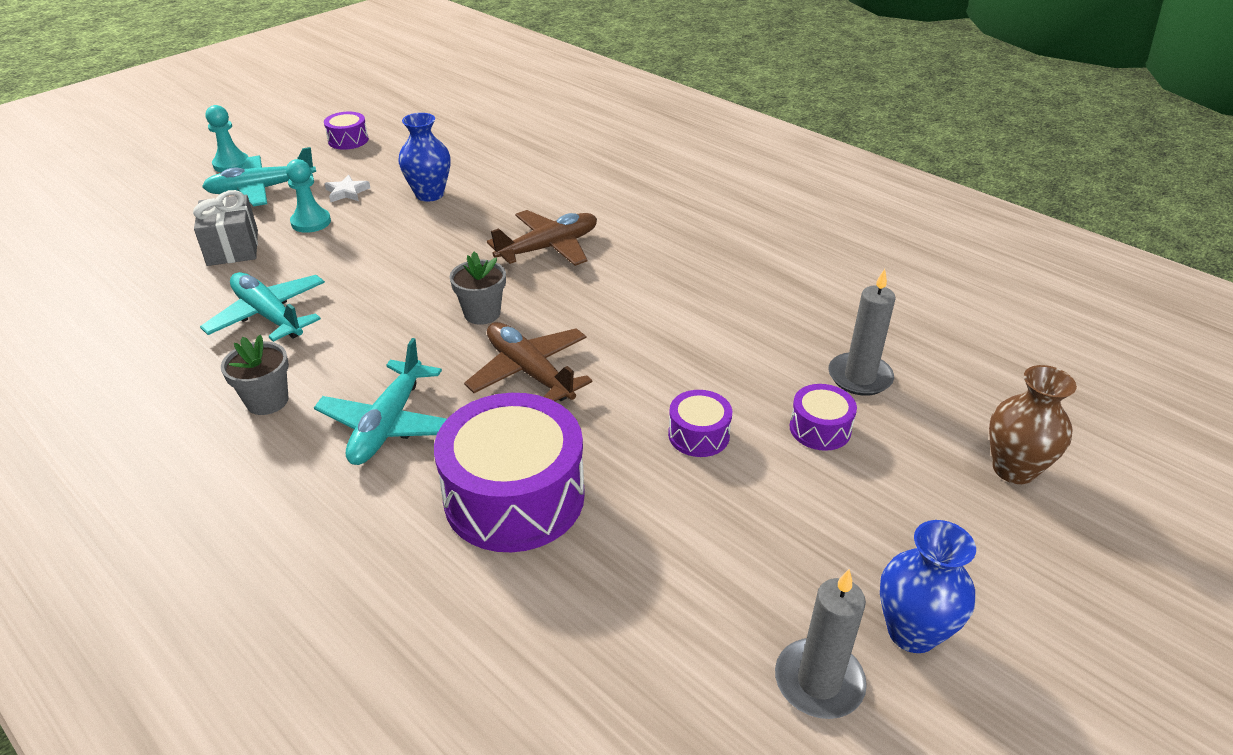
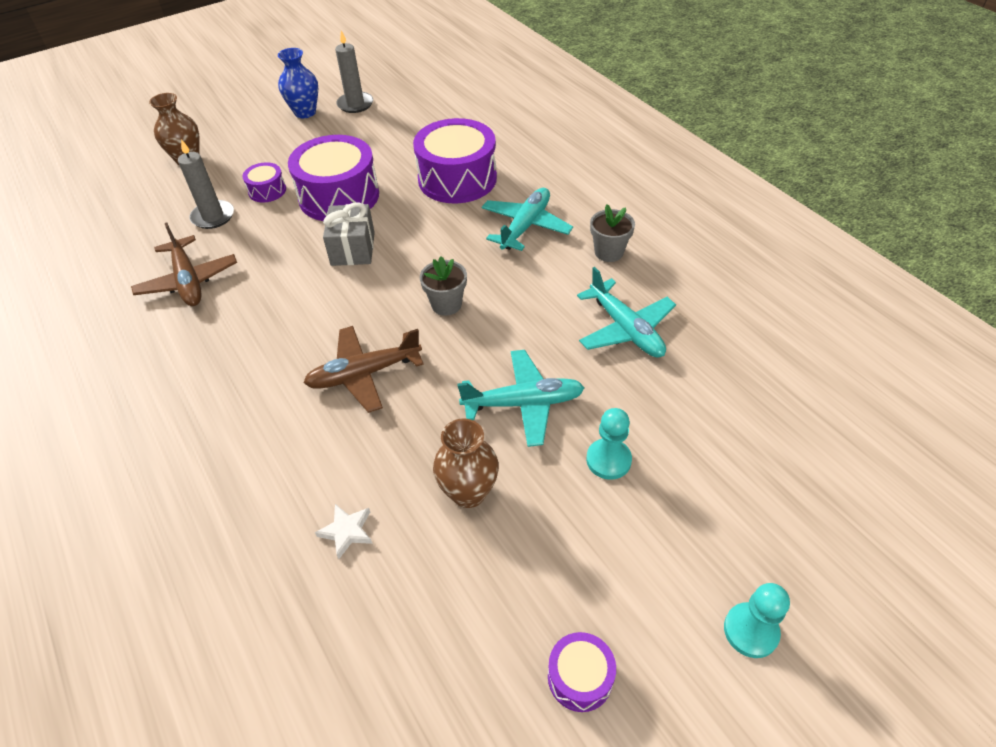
camera: 165 degrees left, 10 degrees up
(233, 248) = (686, 428): grey gift -> grey gift (353, 249)
(261, 189) = (686, 546): turquoise plane -> turquoise plane (524, 403)
(347, 192) = (571, 517): white star -> white star (347, 531)
(429, 194) = (468, 492): blue vase -> brown vase
(529, 372) = (425, 249): brown plane -> brown plane (188, 281)
(698, 435) = (339, 196): purple drum -> purple drum, size x2.13

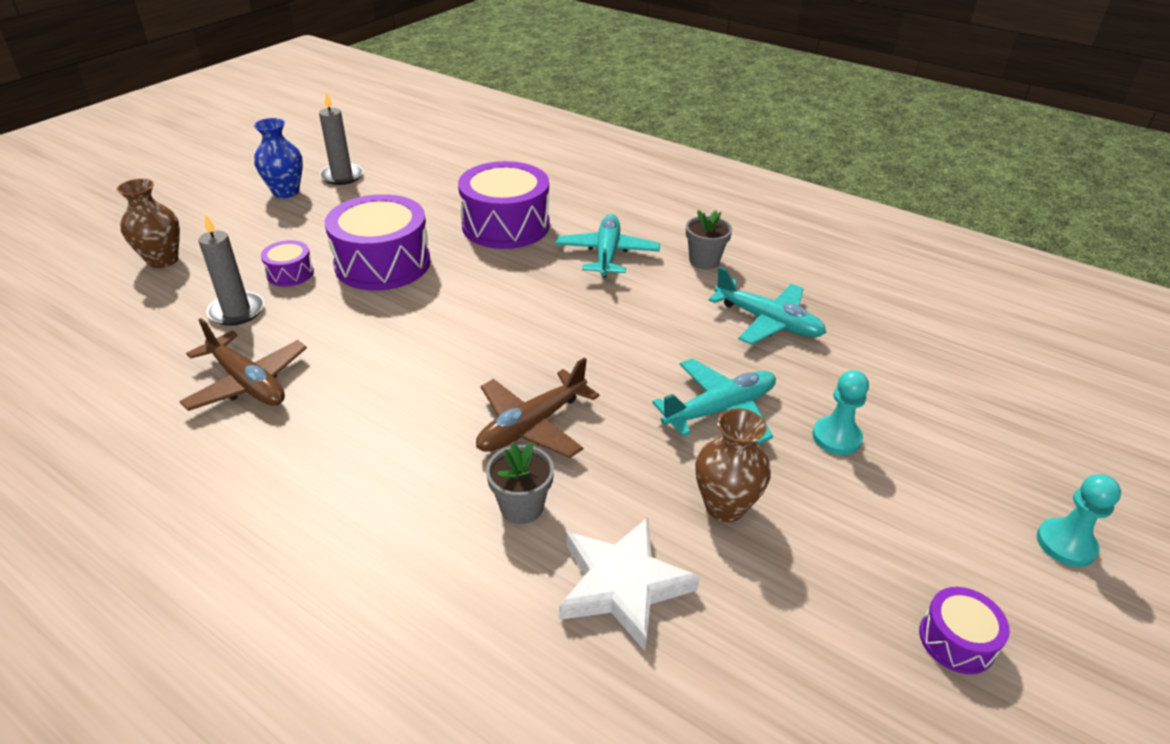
camera: 25 degrees left, 10 degrees down
(347, 531) = (623, 585): white star -> white star, size x2.03
(353, 249) = (434, 310): grey gift -> none
(446, 304) = (575, 339): grey flower pot -> grey flower pot (521, 507)

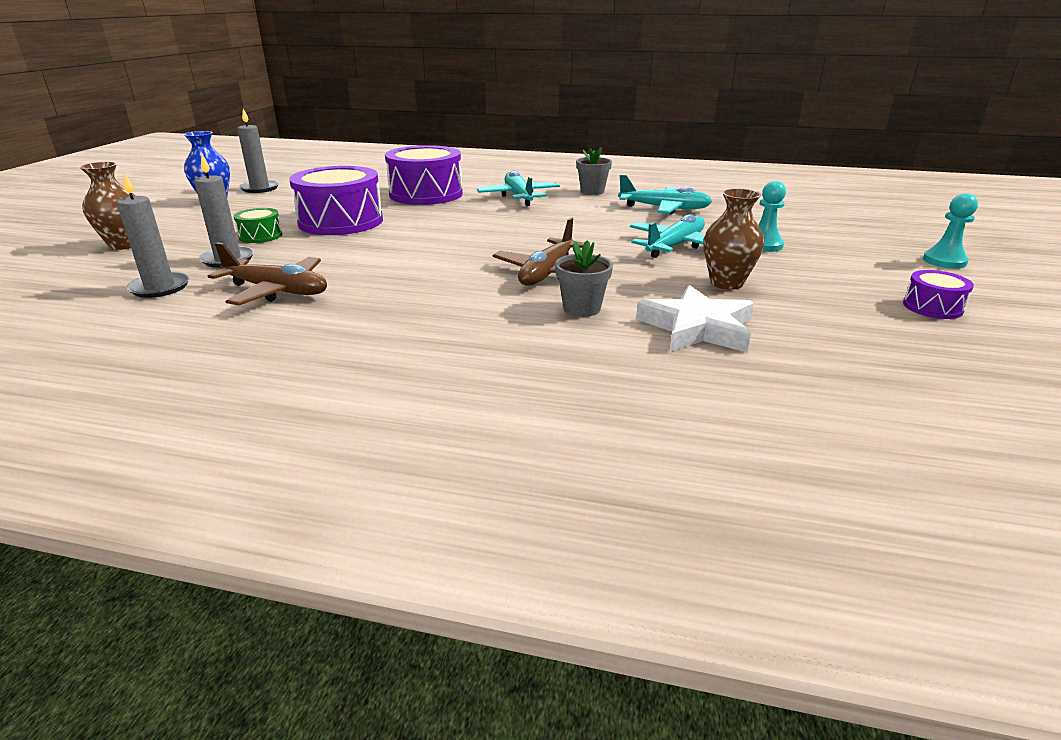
camera: 20 degrees left, 10 degrees down
(152, 347) = (160, 287): none -> grey candle
(290, 273) = (260, 236): purple drum -> green drum

